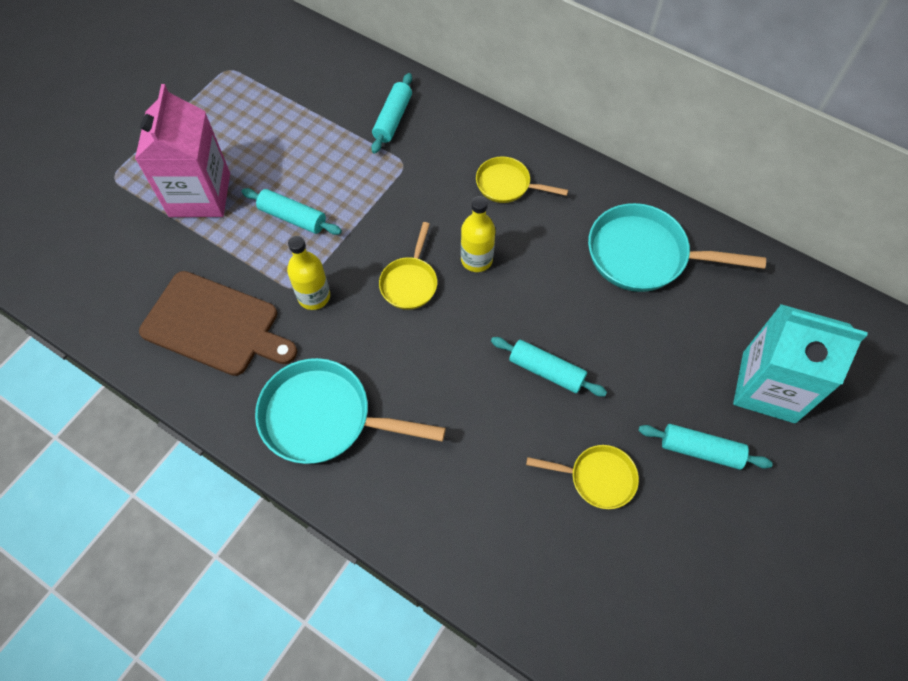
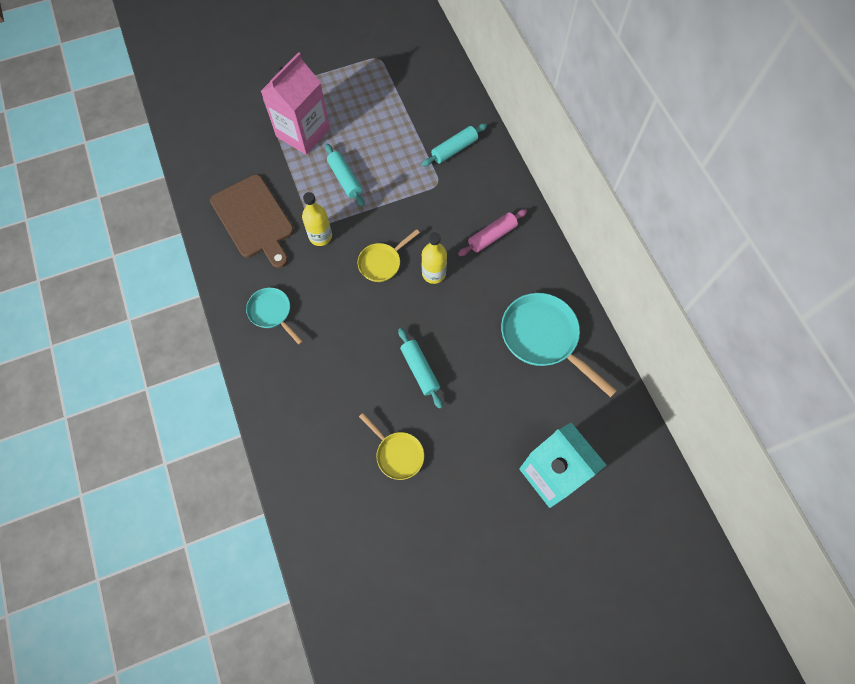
camera: 35 degrees right, 5 degrees up
(324, 418) = (272, 313): turquoise pan -> turquoise pan, size x0.57
(507, 185) = (492, 236): yellow pan -> pink rolling pin
(700, 450) = (474, 481): turquoise rolling pin -> none

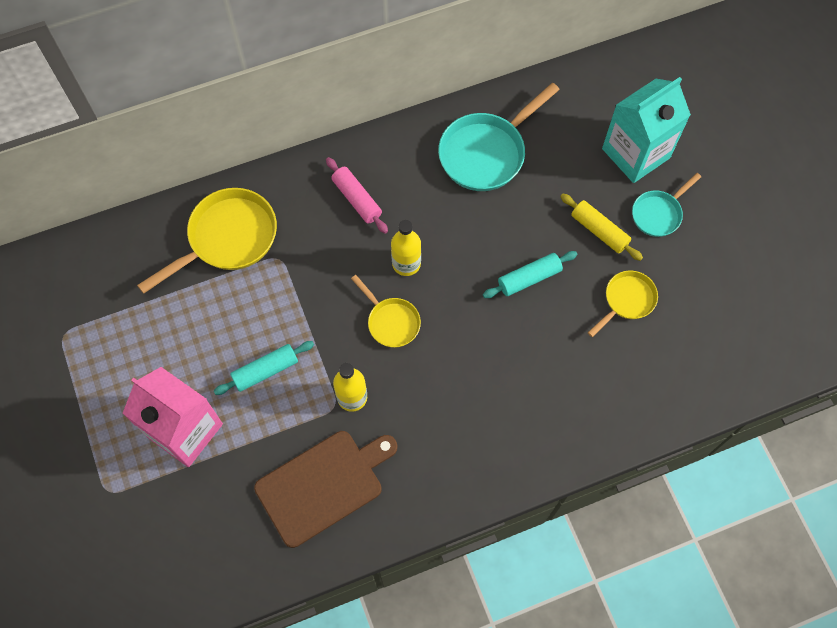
camera: 90 degrees left, 0 degrees up
(272, 313) = (460, 449): turquoise pan -> turquoise pan (658, 214)
(454, 149) = (228, 238): turquoise rolling pin -> yellow pan
(467, 433) = (599, 231): none -> yellow rolling pin

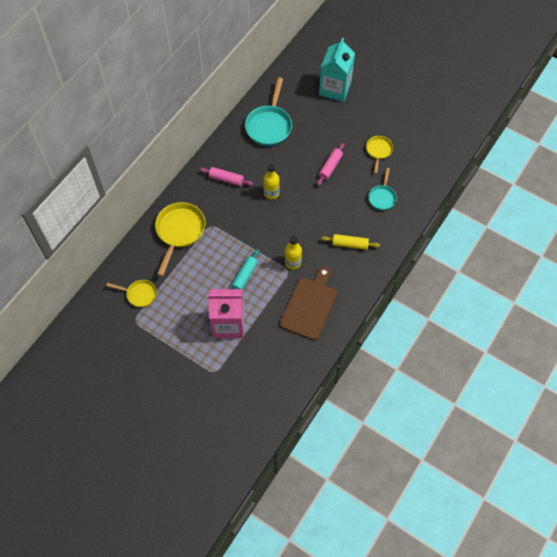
camera: 35 degrees left, 5 degrees down
(391, 322) = (284, 221): yellow pan -> yellow pan (139, 294)
(529, 278) = (330, 167): turquoise rolling pin -> pink rolling pin
(599, 231) = (344, 130): yellow rolling pin -> yellow rolling pin (350, 244)
(658, 214) = (364, 108): turquoise pan -> turquoise pan (382, 197)

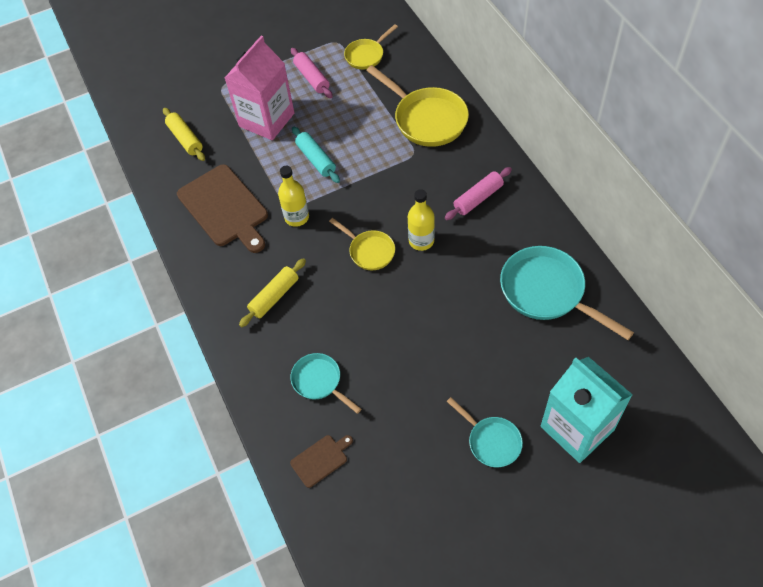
camera: 125 degrees right, 5 degrees down
(271, 365) = (185, 139): none -> yellow rolling pin
(330, 167) = (419, 338): pink rolling pin -> pink rolling pin (312, 78)
(363, 116) = (491, 441): none -> turquoise pan
(378, 151) = (406, 425): yellow pan -> yellow pan (369, 251)
(418, 176) = (321, 459): none -> brown cutting board

